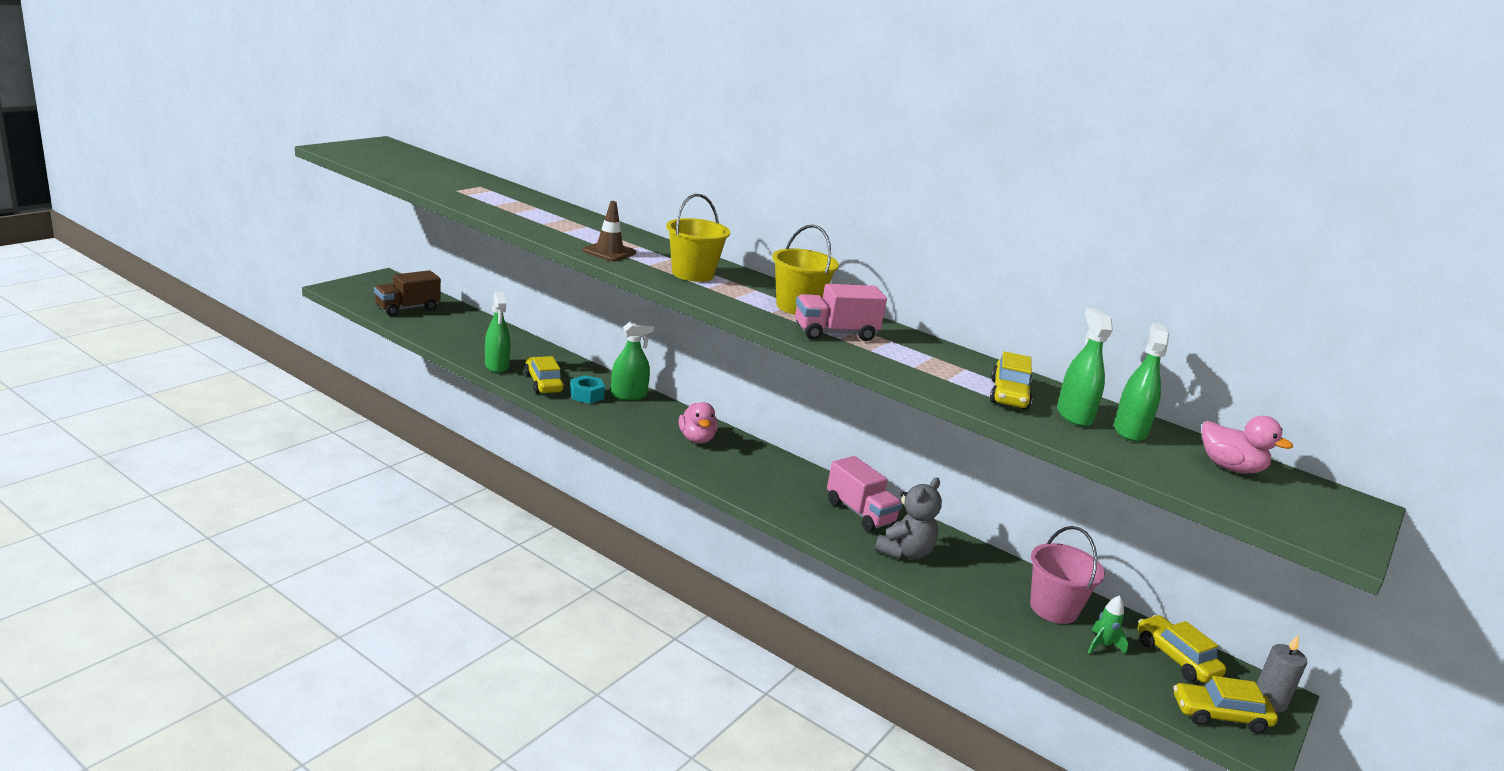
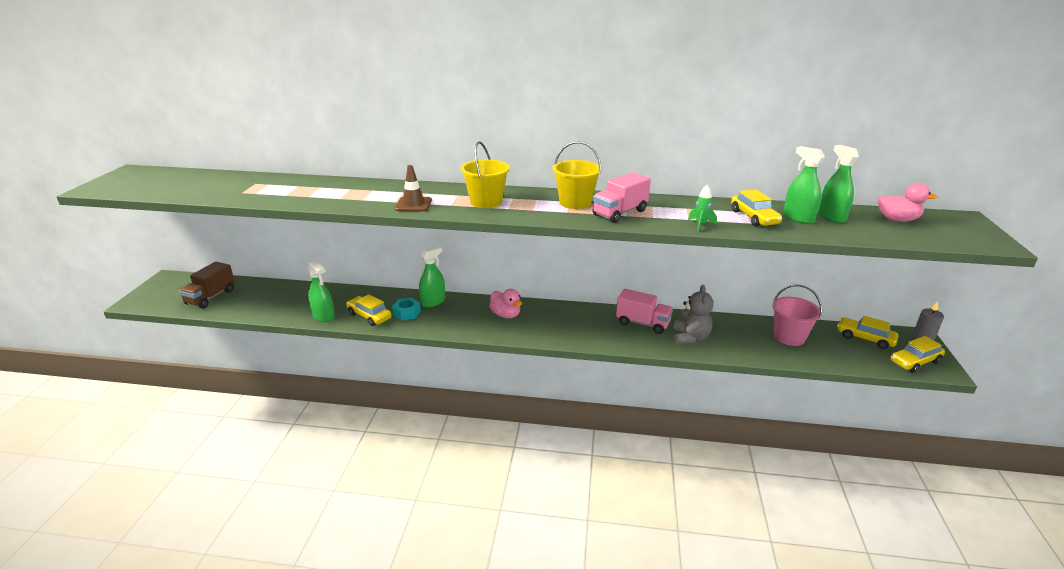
camera: 25 degrees left, 5 degrees up
(1102, 645) = (831, 348): green rocket -> green rocket (700, 225)

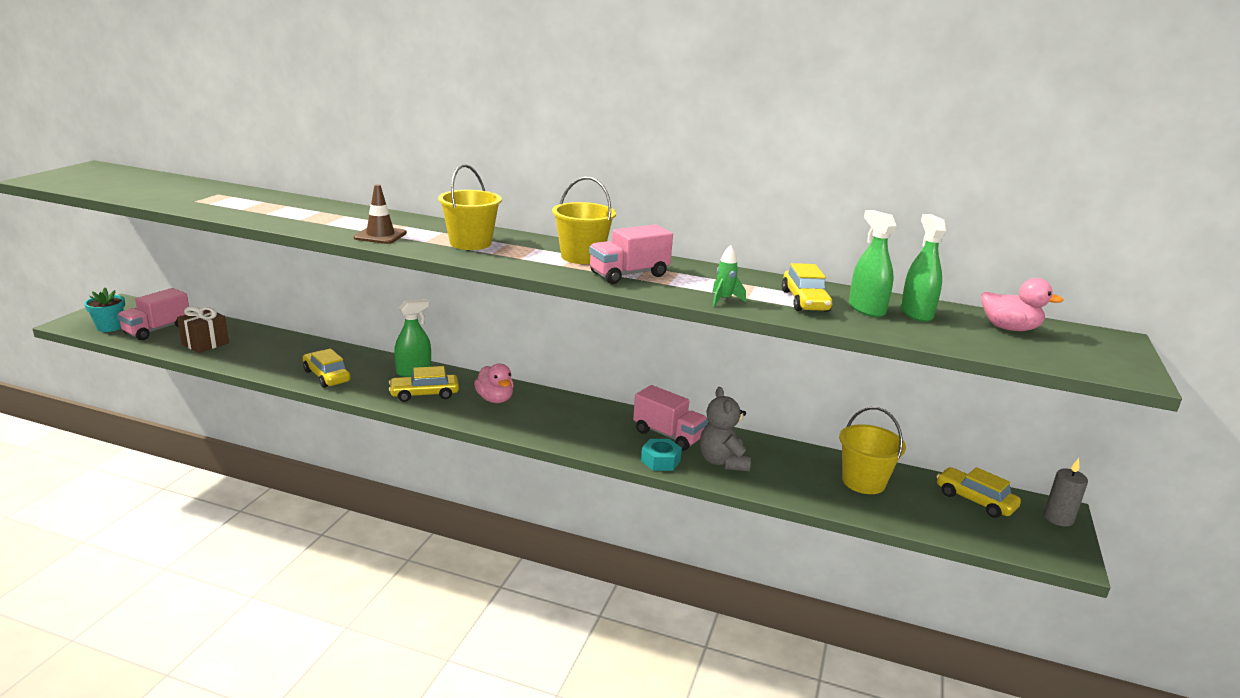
camera: 10 degrees right, 5 degrees down
(169, 300) = (110, 327): none -> turquoise flower pot
(211, 297) = (157, 330): brown truck -> pink truck
(257, 303) = (205, 343): none -> brown gift
(323, 316) = (273, 368): green spray bottle -> none
(407, 313) = (373, 379): turquoise nut -> turquoise nut (660, 461)
(690, 338) = (722, 462): grey teddy bear -> grey teddy bear turned 150 degrees clockwise
(789, 337) = (863, 482): pink bucket -> yellow bucket
(914, 362) = (1032, 541): yellow car -> yellow car (424, 394)

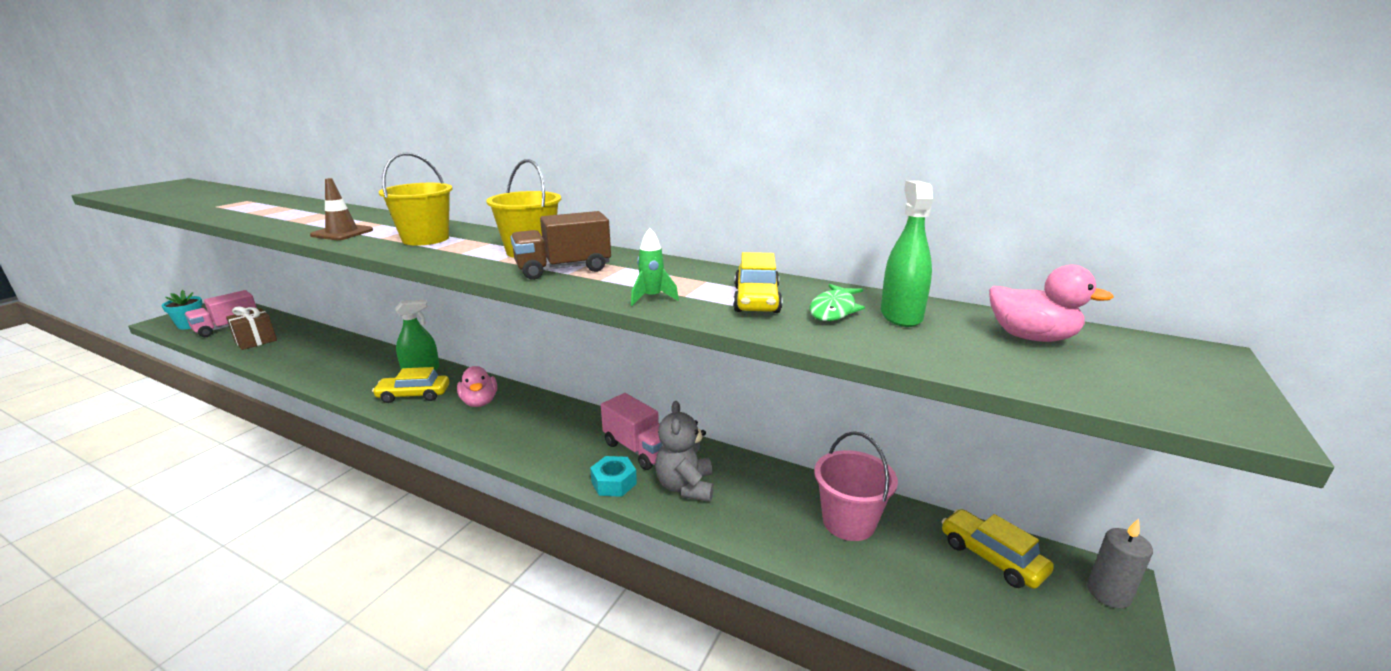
camera: 10 degrees right, 0 degrees up
(326, 376) = (336, 374): yellow car -> none
(629, 274) = (563, 269): pink truck -> brown truck
(863, 482) = (848, 522): yellow bucket -> pink bucket
(866, 309) = (834, 310): green spray bottle -> green fish

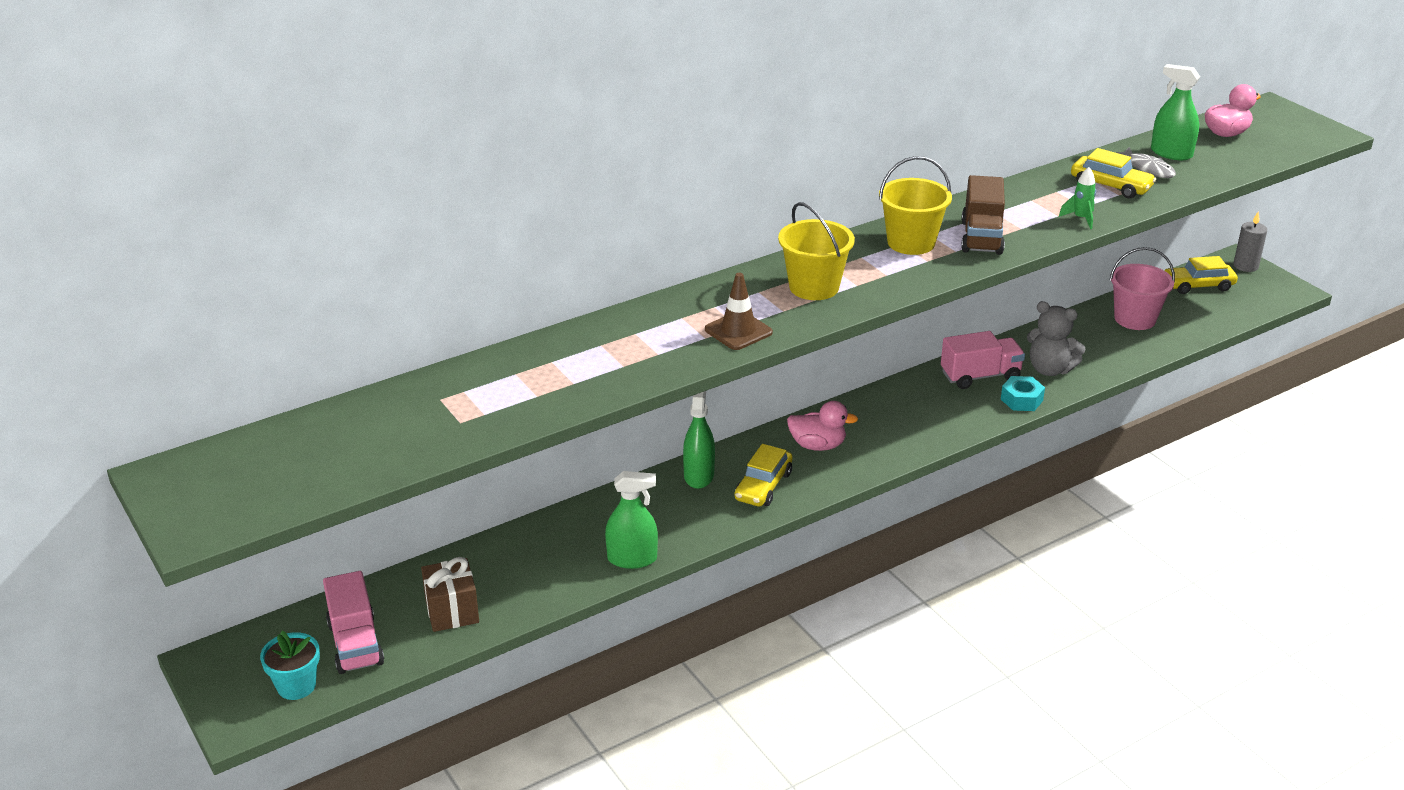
camera: 60 degrees left, 10 degrees up
(312, 374) = (632, 559): none -> green spray bottle
(834, 310) = (1147, 169): green fish -> grey fish

